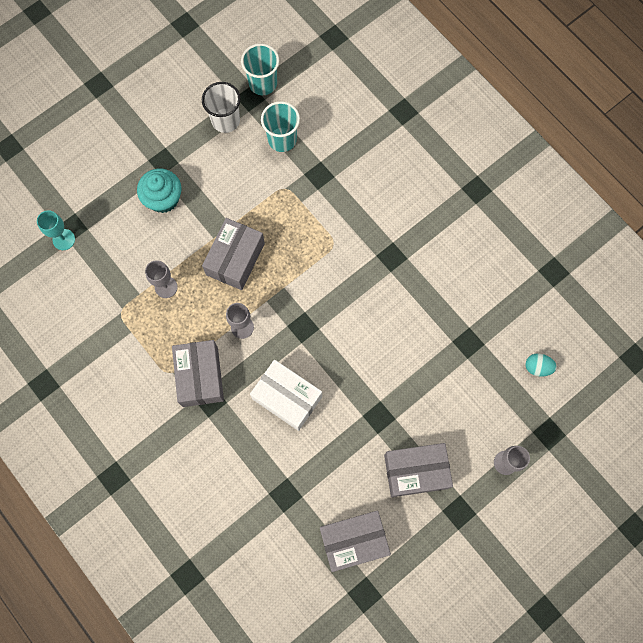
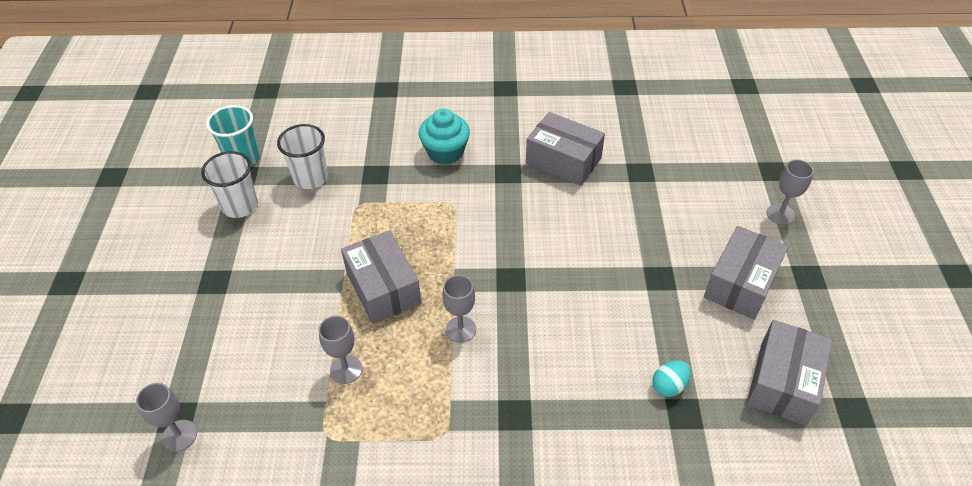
camera: 50 degrees left, 25 degrees down
(64, 239) = (179, 435): turquoise goblet -> grey goblet
(163, 198) = (251, 307): turquoise cupcake -> turquoise cupcake (445, 152)
(200, 376) = (478, 405): grey box -> grey box (563, 160)
(282, 139) = (310, 178): turquoise cup -> white cup
(287, 398) = (574, 340): white box -> none
(537, 367) = (703, 143): turquoise egg -> turquoise egg (669, 386)

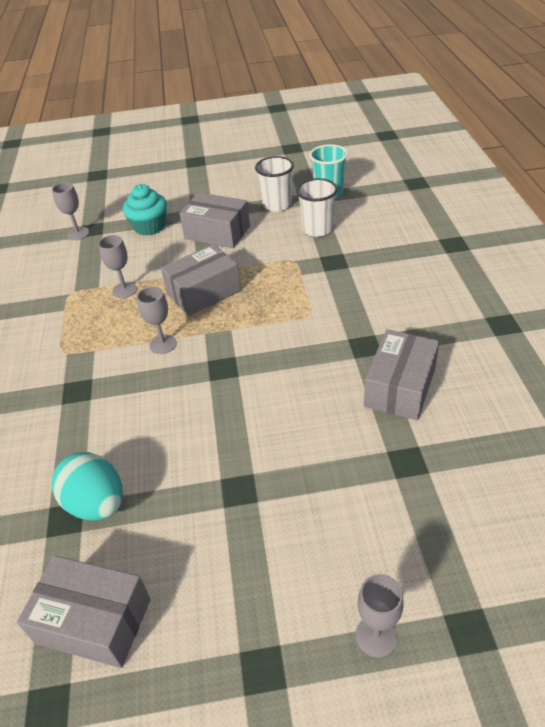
camera: 85 degrees right, 5 degrees down
(445, 152) = (378, 298): turquoise cupcake -> turquoise cupcake (149, 227)
(669, 386) = (96, 503): turquoise egg -> turquoise egg, size x1.81
(740, 283) = (239, 577): grey box -> grey box (217, 232)

